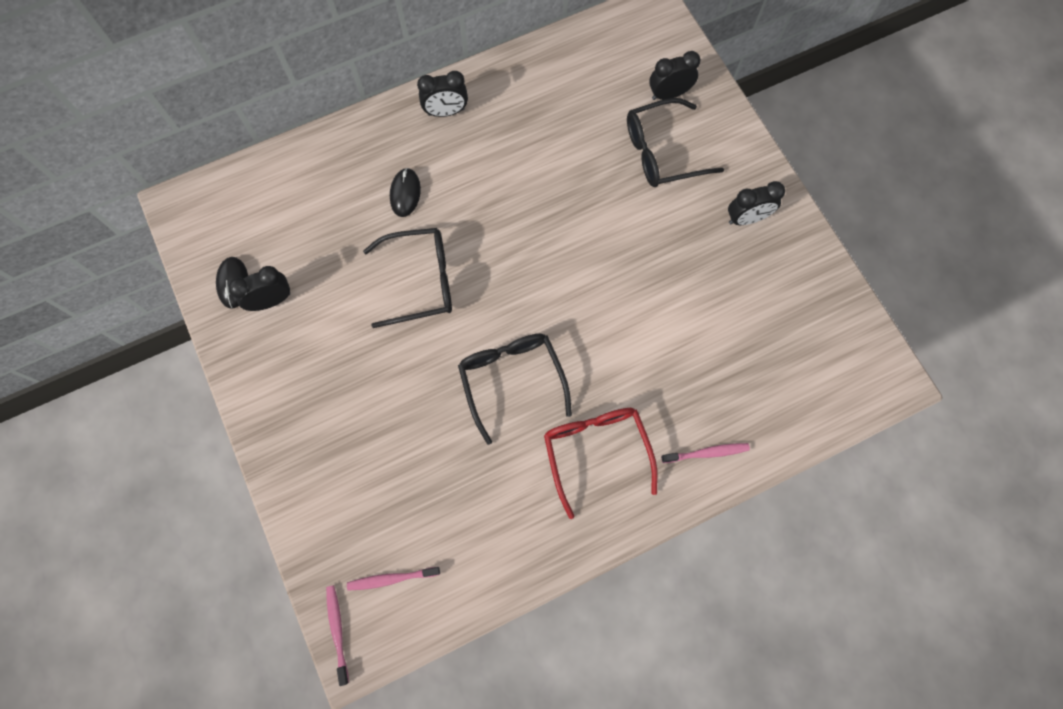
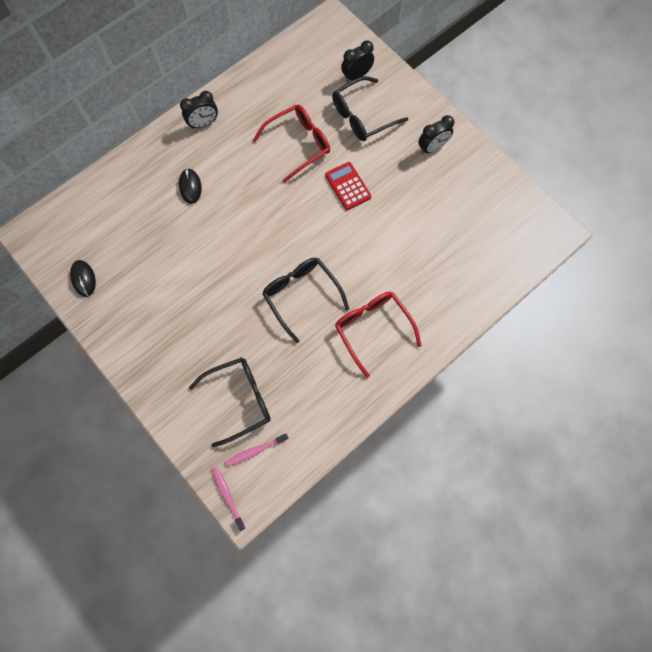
camera: 15 degrees left, 0 degrees up
(271, 301) = (115, 284): black clock -> none
(421, 281) = (219, 244): black glasses -> black glasses (239, 399)
(565, 170) = (299, 144): none -> red glasses
(615, 244) = (348, 186): none -> red calculator
(707, 453) = (447, 310): pink toothbrush -> none

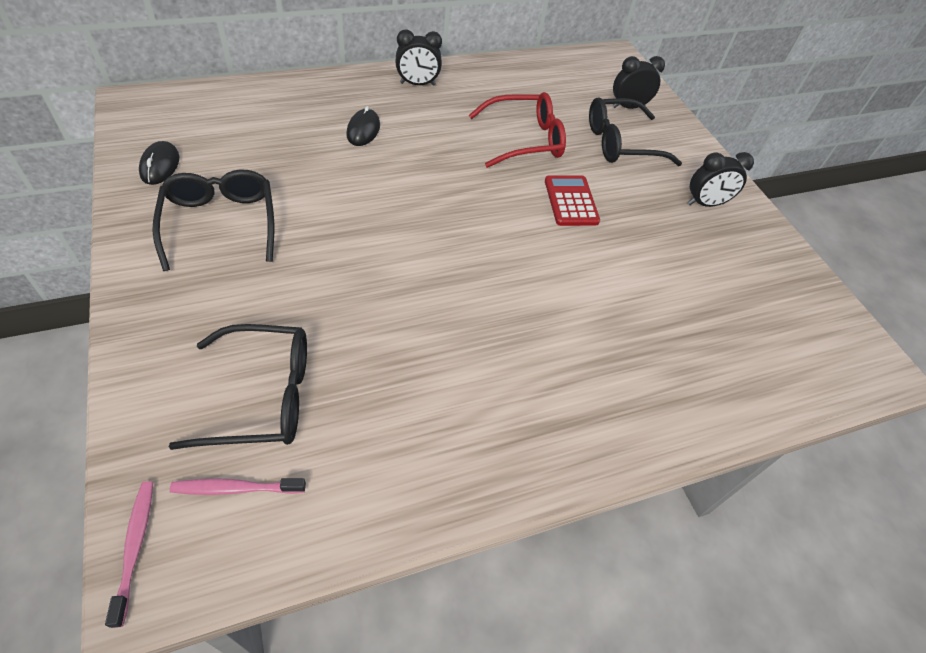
camera: 15 degrees right, 20 degrees down
(301, 295) = (442, 296): black glasses -> black glasses (220, 223)
(372, 328) = (532, 383): red glasses -> none

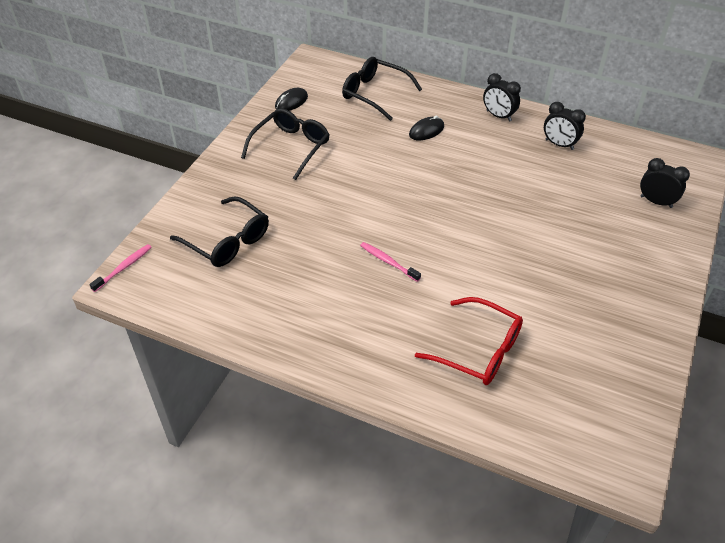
camera: 50 degrees right, 5 degrees down
(236, 488) = (179, 272): pink toothbrush -> pink toothbrush (388, 262)
(525, 140) = (534, 186): red glasses -> red glasses (479, 350)
(570, 201) = (518, 240): red calculator -> none
(620, 143) = (612, 223): black glasses -> black glasses (374, 94)
(705, 204) = (629, 297): black clock -> black clock (559, 144)

